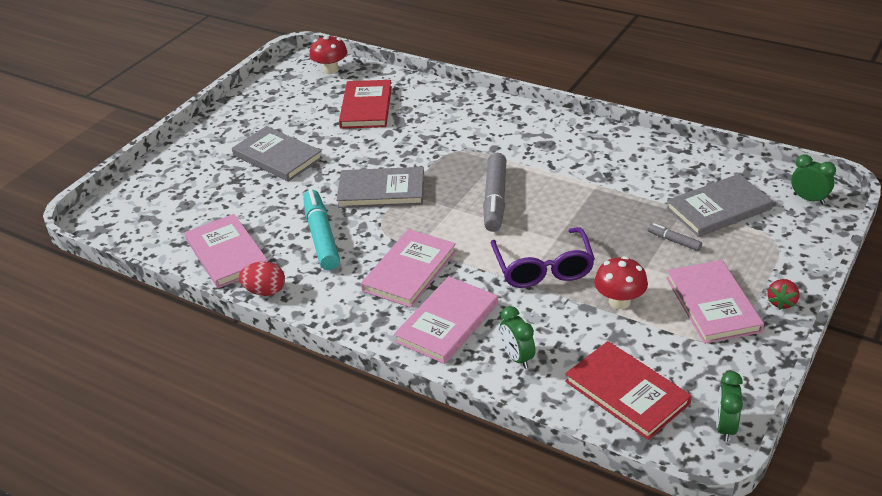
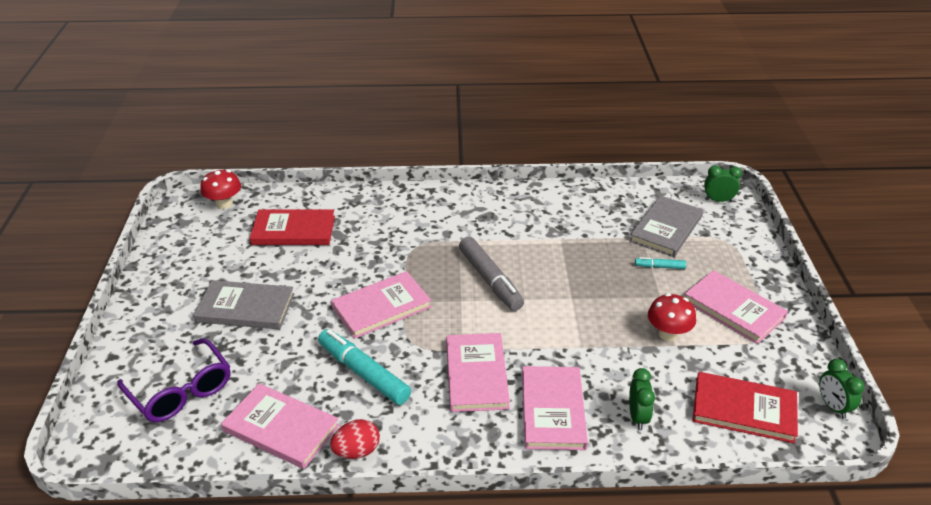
camera: 35 degrees left, 0 degrees up
(366, 107) = (293, 230): red book -> red book turned 60 degrees counterclockwise
(381, 191) = (381, 307): grey book -> pink book
(517, 357) = (637, 417): green clock -> green clock turned 120 degrees counterclockwise
(543, 267) = (584, 327): purple glasses -> purple glasses (181, 390)
(674, 241) = (660, 267): grey marker -> turquoise marker
(781, 302) = (775, 289): red strawberry -> none

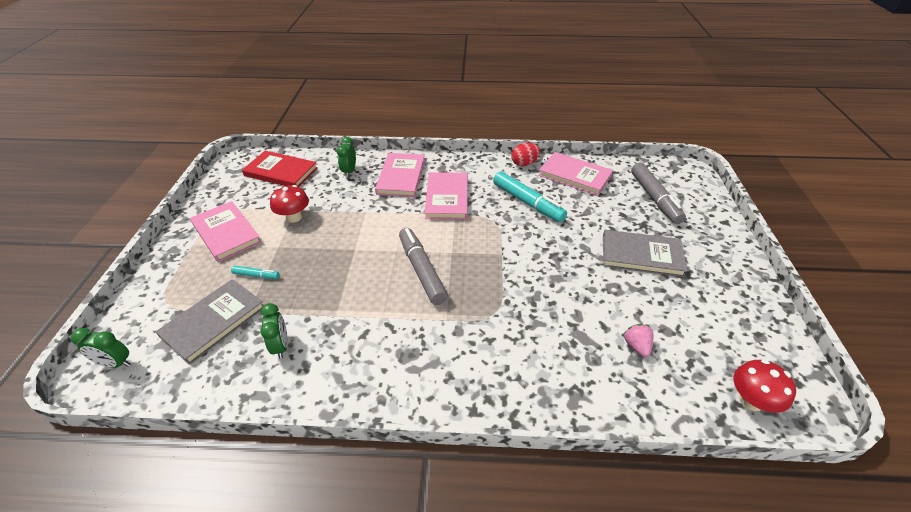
camera: 175 degrees left, 5 degrees up
(181, 390) = (654, 198): purple glasses -> grey marker
(293, 230) = (636, 346): red book -> pink strawberry
(381, 307) = (521, 250): pink book -> none
(833, 406) = (224, 171): green clock -> green clock (281, 346)

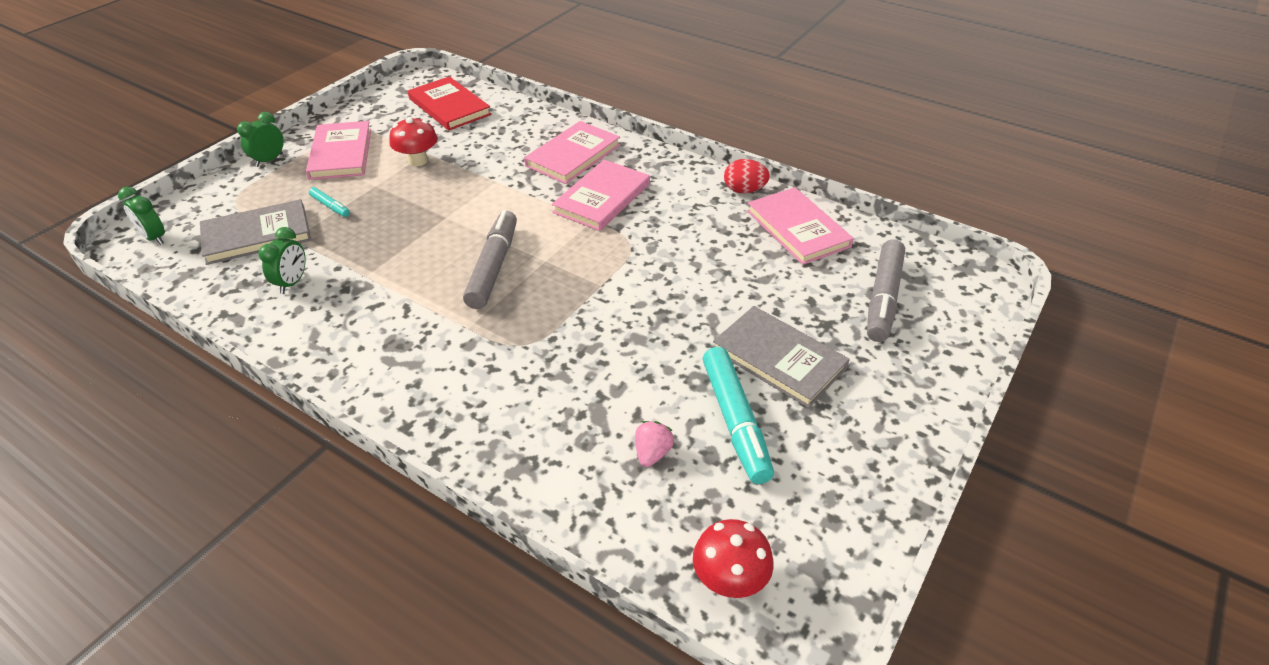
camera: 30 degrees right, 0 degrees up
(349, 171) = (521, 130): green clock -> green clock (269, 160)
(527, 202) = (696, 239): turquoise marker -> turquoise marker (735, 420)

